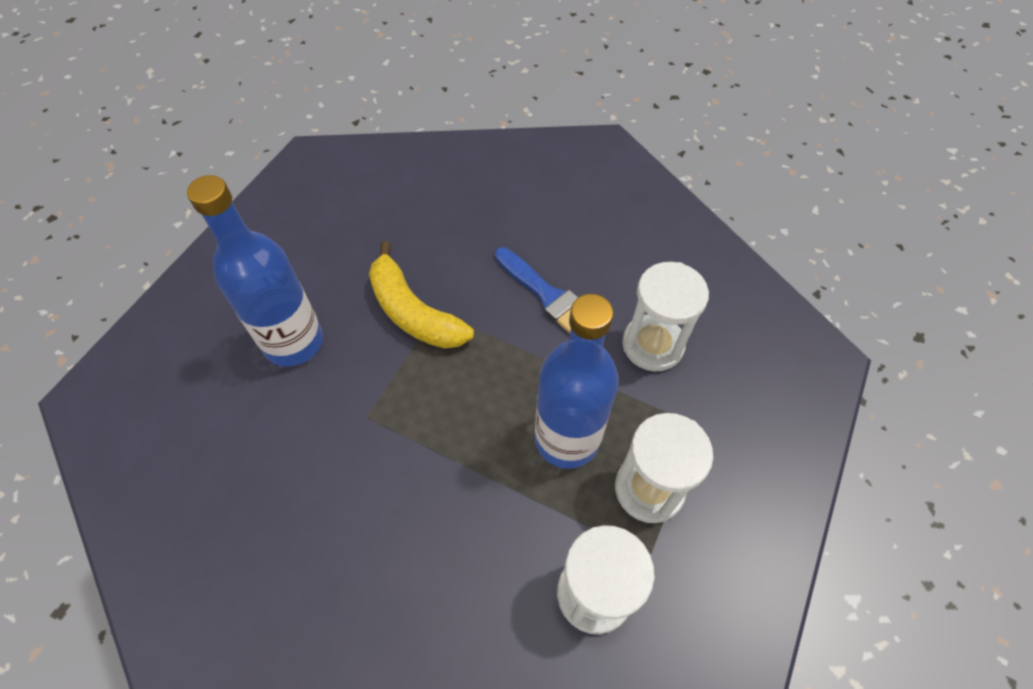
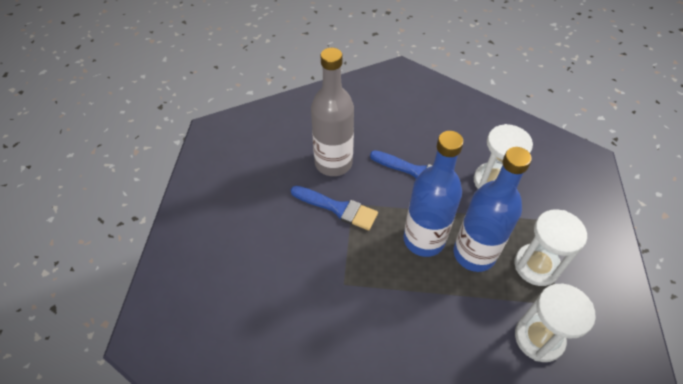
camera: 20 degrees left, 5 degrees down
(294, 342) = (269, 253): blue bottle -> blue bottle (424, 239)
(413, 312) = (337, 208): yellow banana -> blue brush
(441, 248) = (333, 163): none -> grey bottle

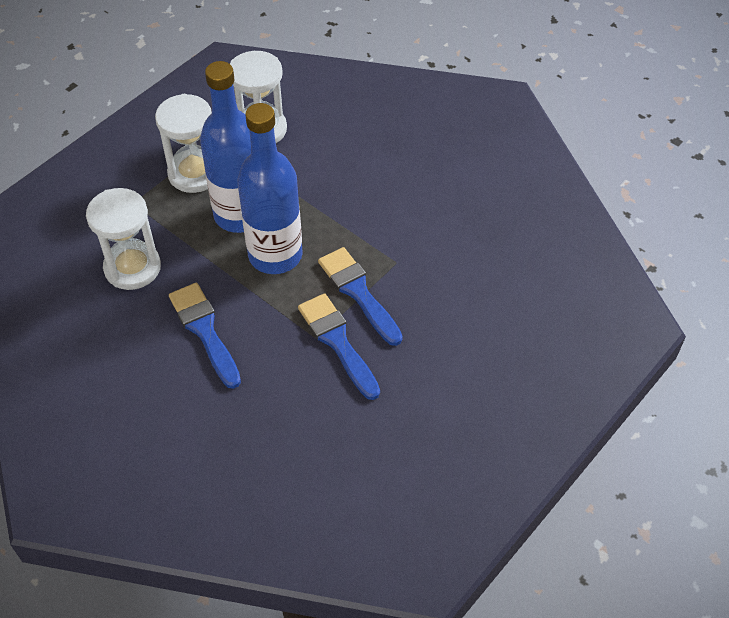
camera: 145 degrees left, 0 degrees up
(333, 163) = (293, 404): grey bottle -> none
(351, 246) = (358, 292): none -> blue brush

